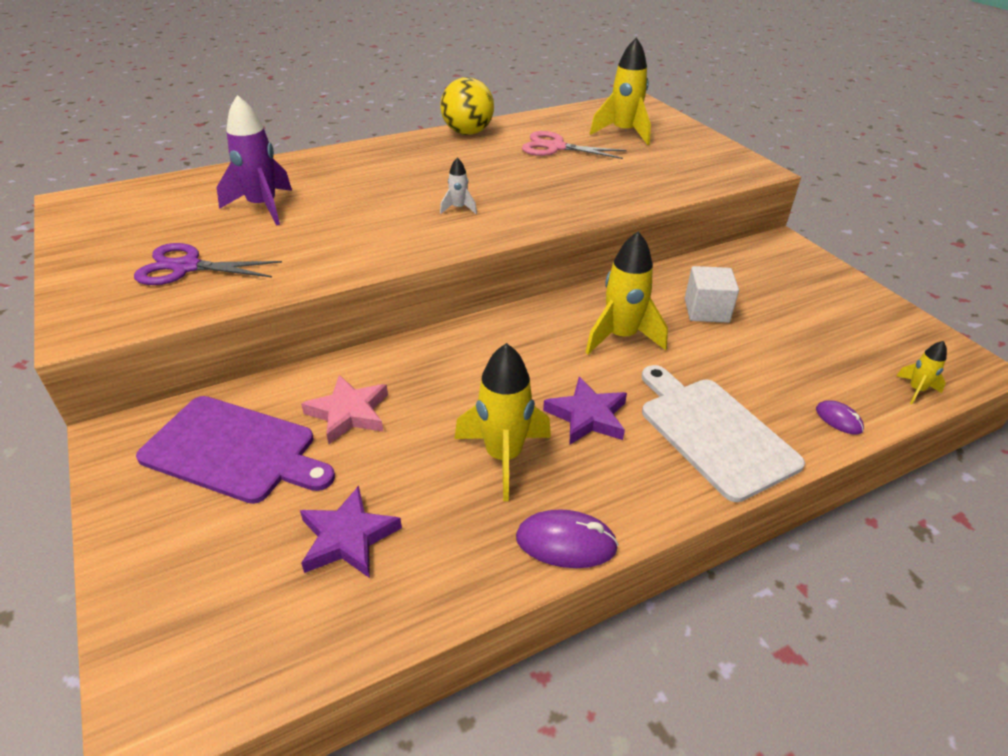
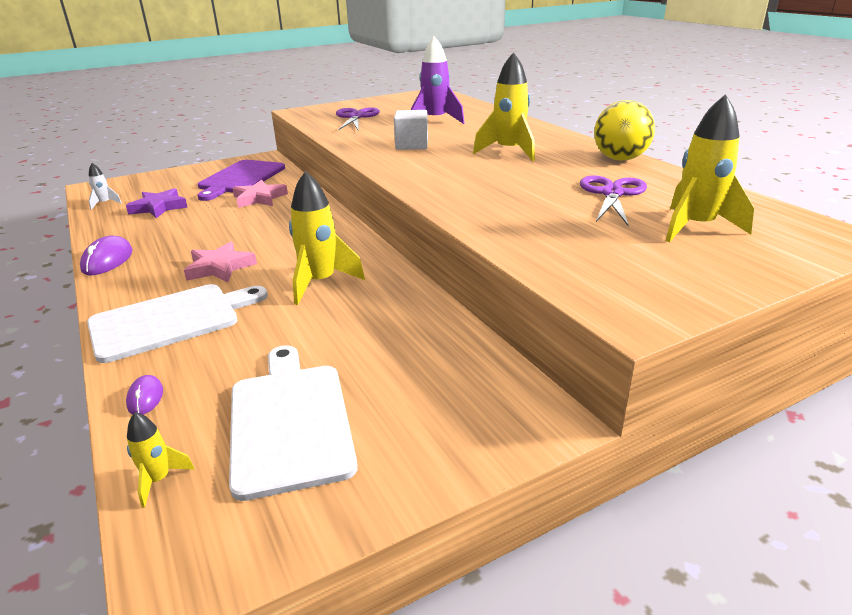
camera: 90 degrees right, 10 degrees down
(458, 208) = (446, 165): white rocket -> white rocket (105, 204)
(503, 456) = (195, 241): yellow rocket -> yellow rocket (509, 152)
(556, 147) = (612, 193): pink scissors -> purple scissors
(587, 416) = (220, 267): purple star -> pink star
(706, 310) = (360, 332): white cube -> white cube (412, 145)
(830, 338) = (289, 421): none -> white cutting board
(838, 419) = (145, 398): purple mouse -> purple mouse turned 60 degrees counterclockwise

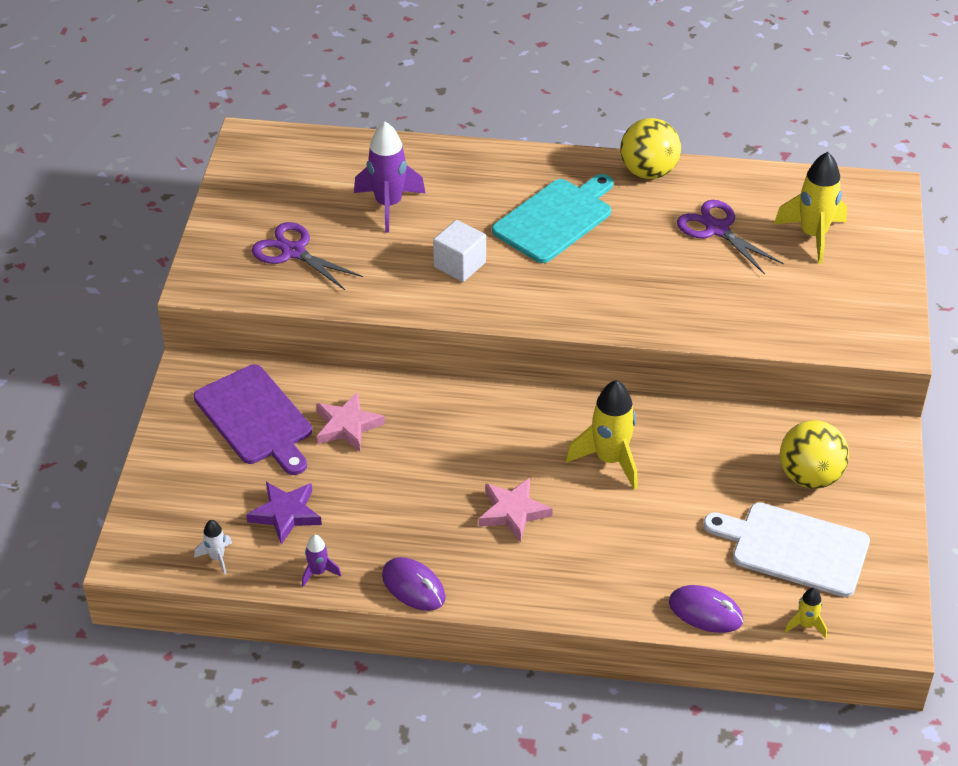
camera: 55 degrees left, 15 degrees up
(106, 230) = (318, 572): none -> purple rocket
(145, 398) = (705, 612): purple mouse -> purple mouse, size x1.71
(171, 320) = (594, 571): white cutting board -> none
(415, 390) = (809, 476): none -> yellow ball
(509, 152) = (555, 218): yellow rocket -> turquoise cutting board

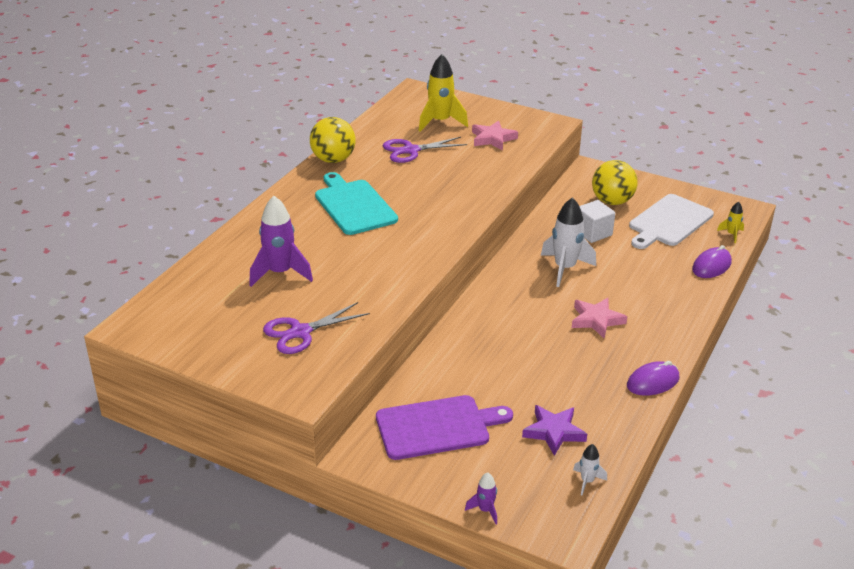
camera: 70 degrees left, 10 degrees down
(318, 572) = (622, 427): purple rocket -> purple rocket (485, 510)
(347, 426) = (472, 378): pink star -> pink star (493, 139)
(460, 265) = (374, 256): white cube -> white cube (593, 233)
(609, 460) = (565, 269): yellow rocket -> white rocket

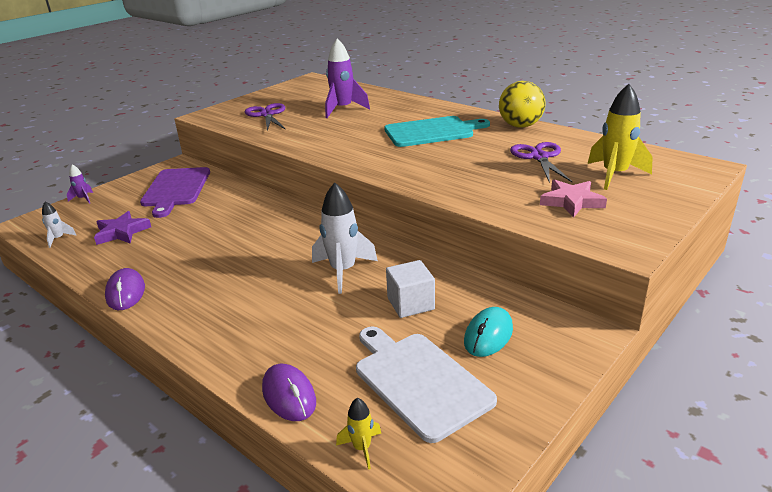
camera: 105 degrees right, 5 degrees down
(596, 320) = (242, 276): pink star -> none
(612, 201) = (488, 335): yellow ball -> turquoise mouse

